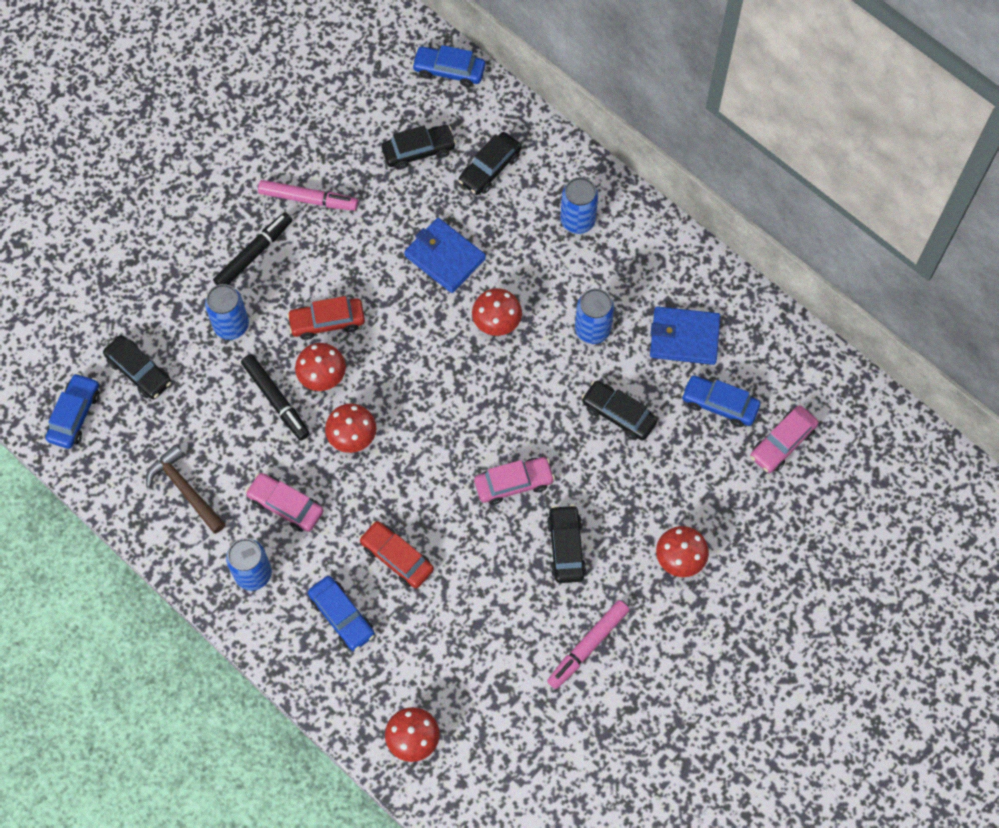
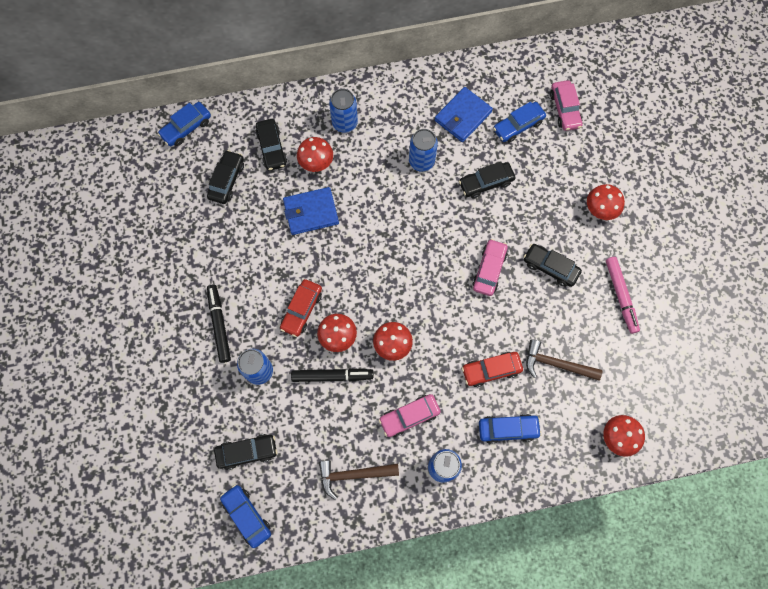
camera: 55 degrees left, 5 degrees up
(308, 199) = (207, 267): pink marker -> none
(453, 623) = (556, 364): none -> brown hammer
(497, 323) = (378, 211): red mushroom -> red mushroom (316, 164)

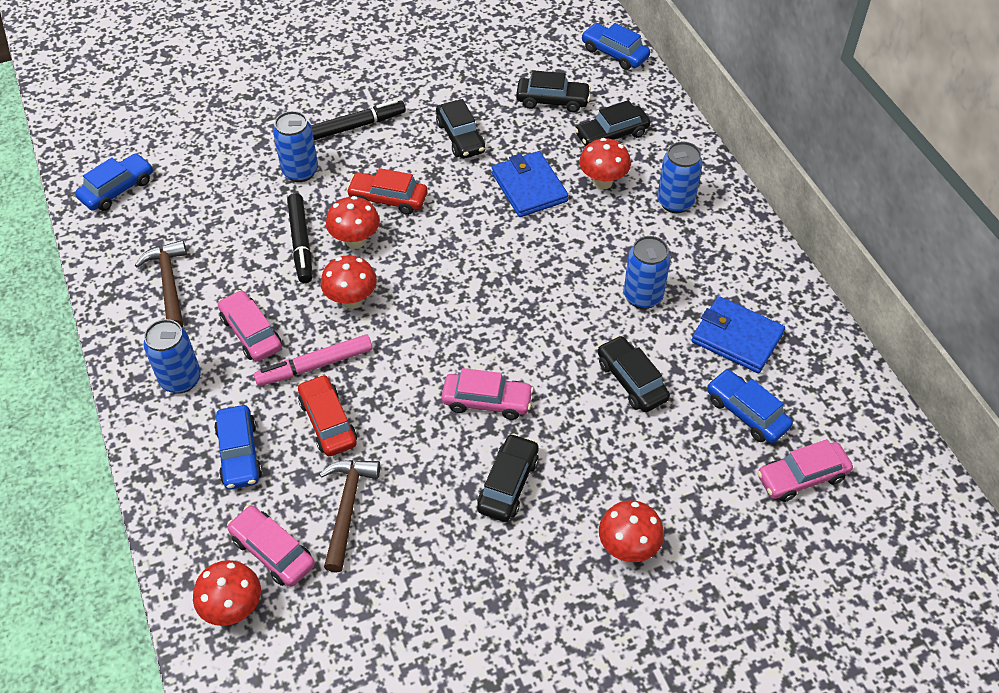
camera: 80 degrees right, 20 degrees down
(247, 452) = (196, 177): black car -> black car (460, 137)
(581, 411) = (273, 551): none -> pink car
(620, 296) = (478, 594): pink marker -> pink marker (315, 366)

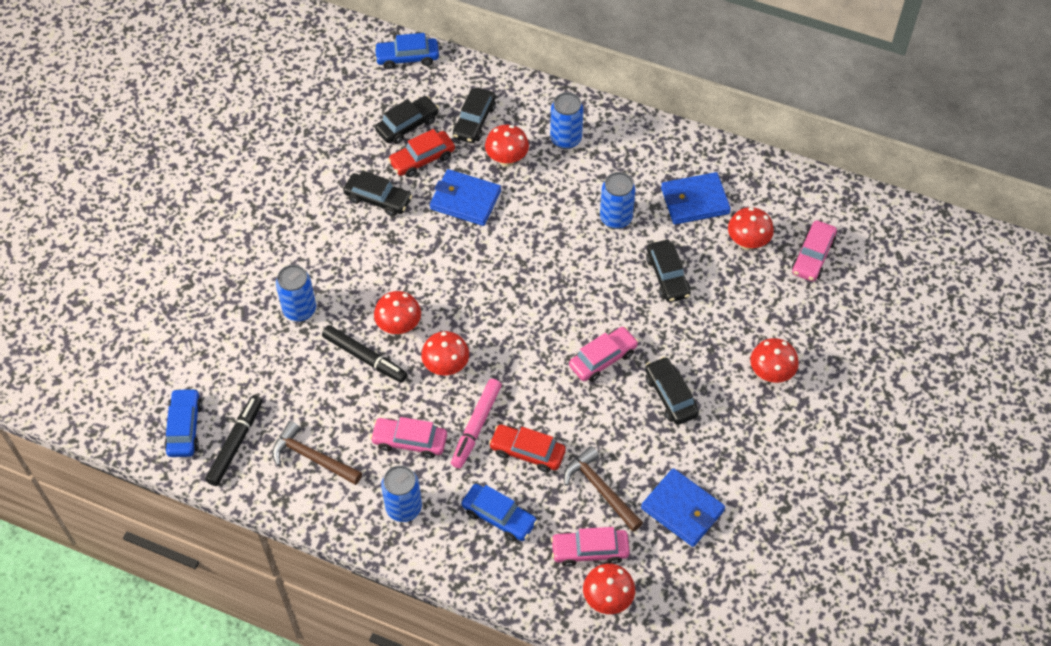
camera: 45 degrees left, 5 degrees up
(356, 126) = (296, 247): black marker -> black marker (235, 443)
(388, 199) = (384, 281): red car -> red car (422, 159)
(394, 593) = (682, 509): none -> blue wallet
(631, 380) = (667, 276): black car -> black car turned 120 degrees counterclockwise
(746, 412) = (747, 243): blue car -> red mushroom

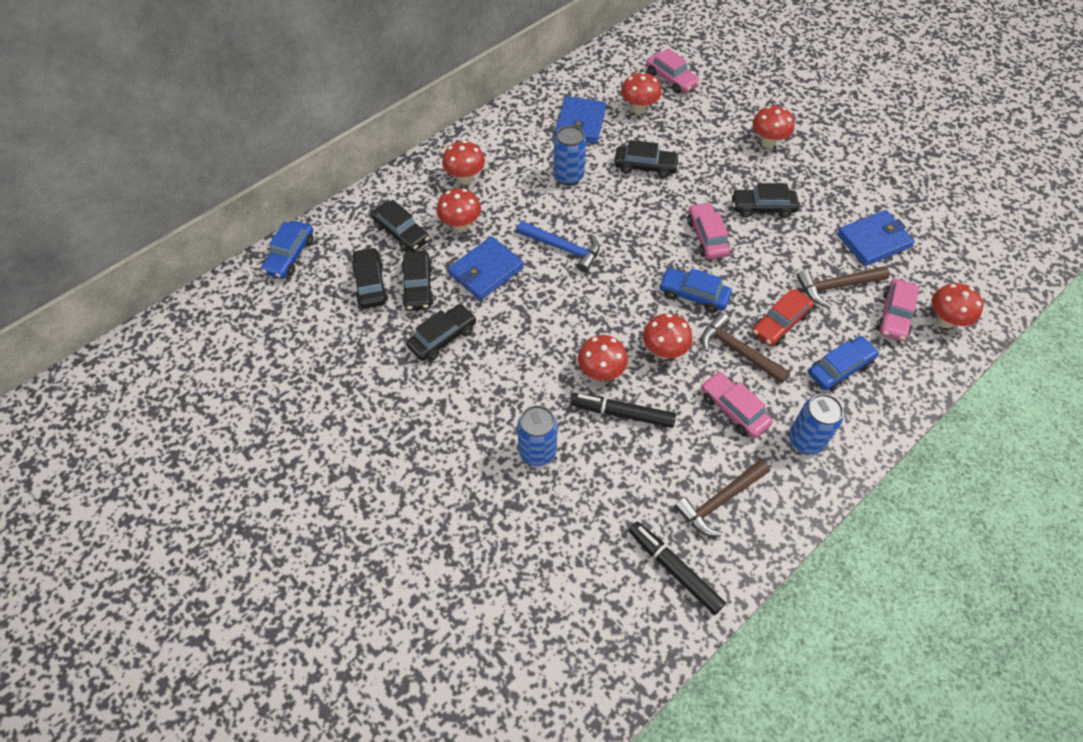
camera: 65 degrees left, 0 degrees up
(185, 427) = (633, 616): blue car -> blue car (693, 295)
(365, 357) = (622, 414): black marker -> black marker turned 135 degrees counterclockwise
(409, 441) = (733, 409): pink car -> pink car turned 105 degrees clockwise
(422, 159) = (418, 286): red car -> black car
(476, 426) = (738, 351): pink marker -> brown hammer
(523, 247) = (563, 248): none -> blue hammer
(566, 139) = (465, 178): blue can -> red mushroom

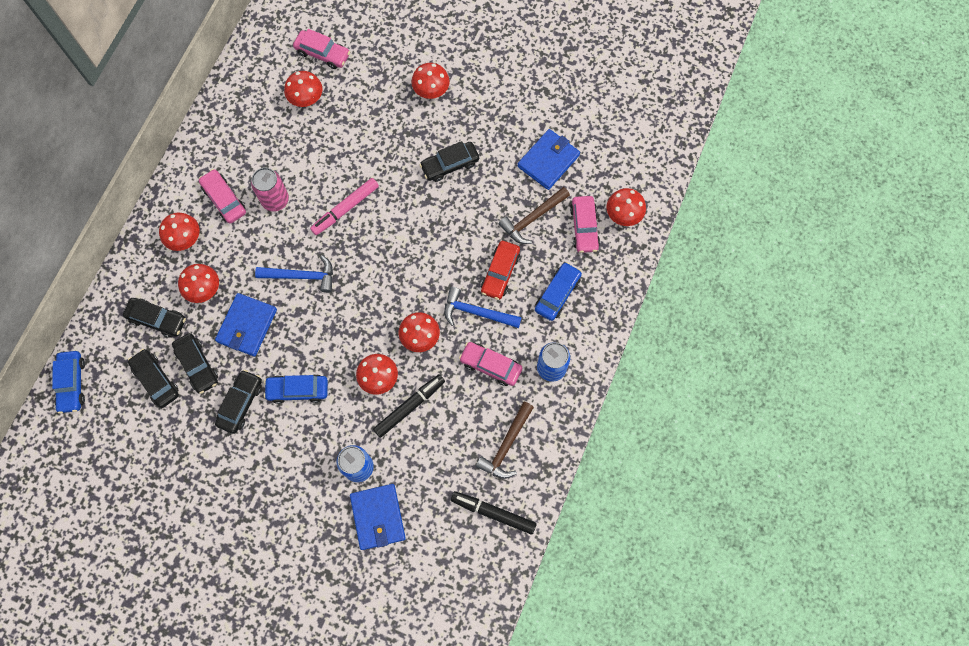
camera: 25 degrees left, 15 degrees up
(568, 176) = (275, 200): blue can -> pink can
(580, 123) = (261, 137): blue wallet -> blue wallet (378, 517)
(622, 414) = (409, 407): black marker -> black marker turned 150 degrees clockwise
(636, 207) = (345, 209): none -> pink marker
(645, 166) = (337, 162): black car -> none
(693, 295) = (424, 275): blue car -> blue car (298, 390)
(707, 237) = (415, 214): pink car -> pink car (224, 199)
(738, 351) = (477, 312): brown hammer -> blue hammer

